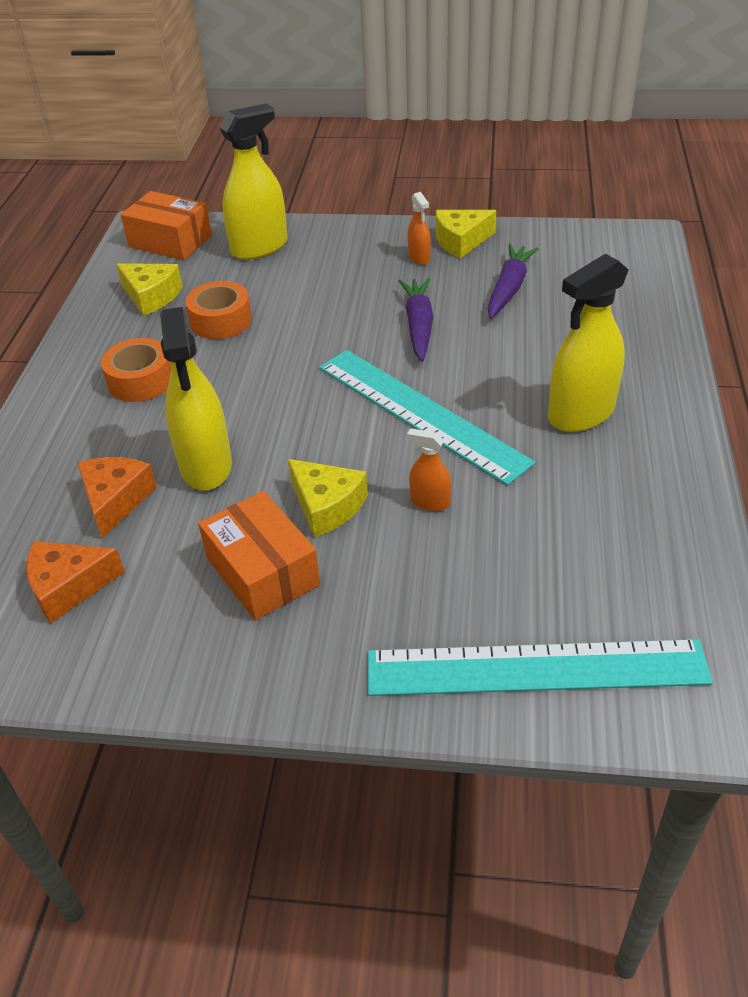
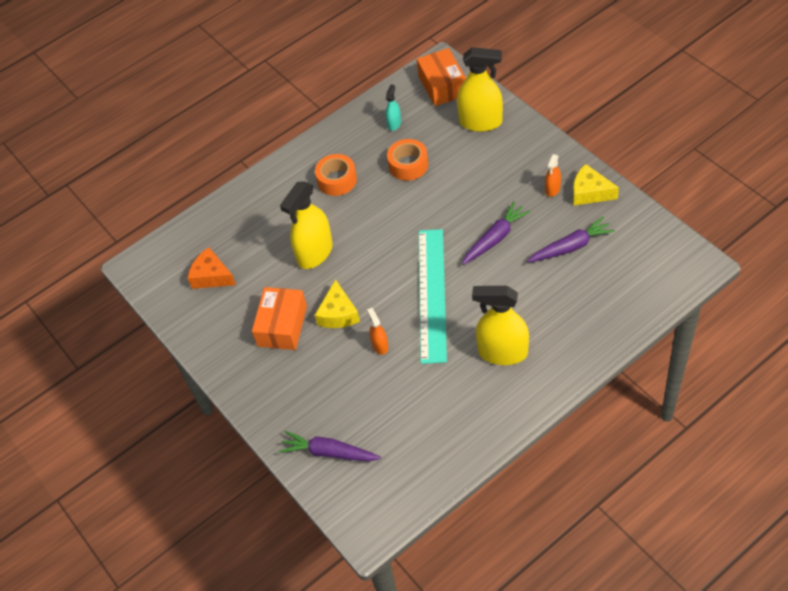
camera: 50 degrees right, 10 degrees up
(116, 500) = (265, 245): orange cheese -> none
(151, 296) = (394, 124): yellow cheese -> turquoise spray bottle
(536, 668) = (329, 452): turquoise ruler -> purple carrot

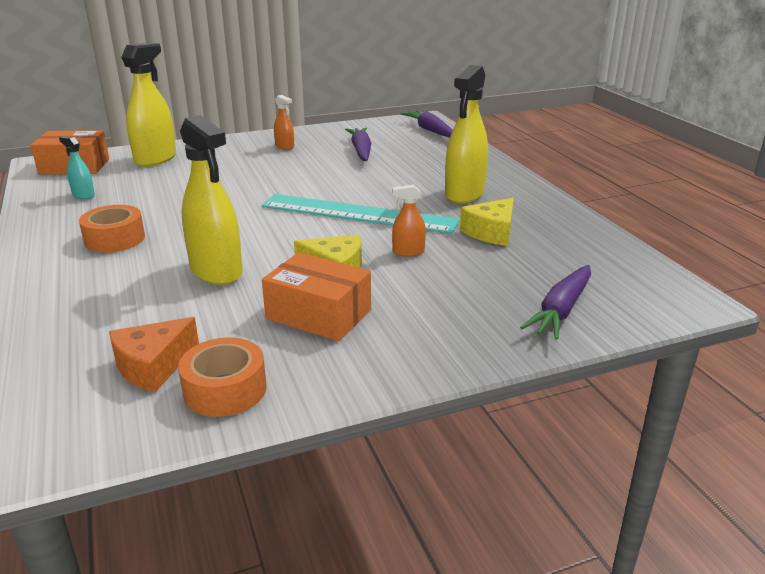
camera: 80 degrees left, 25 degrees down
(408, 165) = (157, 198): orange tape -> orange tape (225, 389)
(495, 238) = (315, 175): purple carrot -> purple carrot (430, 130)
(590, 192) = (307, 136): yellow cheese -> yellow cheese (491, 232)

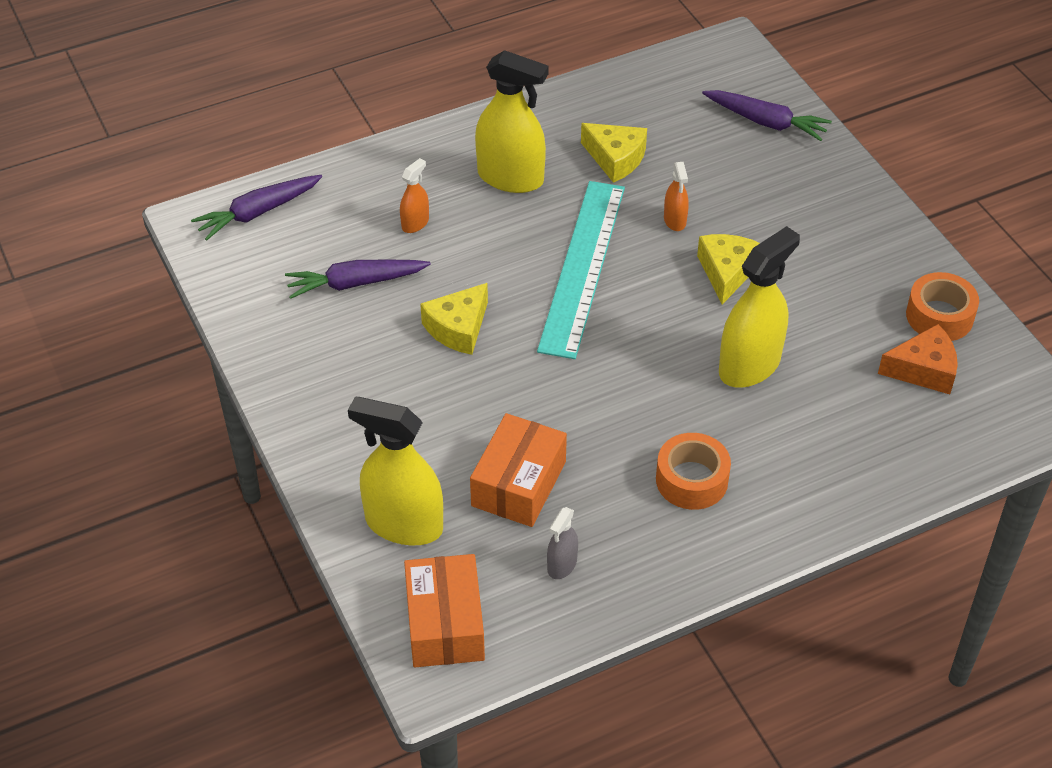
camera: 95 degrees left, 20 degrees up
(83, 195) = (562, 565): turquoise spray bottle -> grey spray bottle
(153, 366) = (923, 370): orange cheese -> orange cheese turned 45 degrees counterclockwise
(284, 147) = (339, 373): orange spray bottle -> orange spray bottle (415, 223)
(309, 175) = (458, 328): none -> yellow cheese
(318, 314) = (813, 274): orange box -> orange box (519, 484)

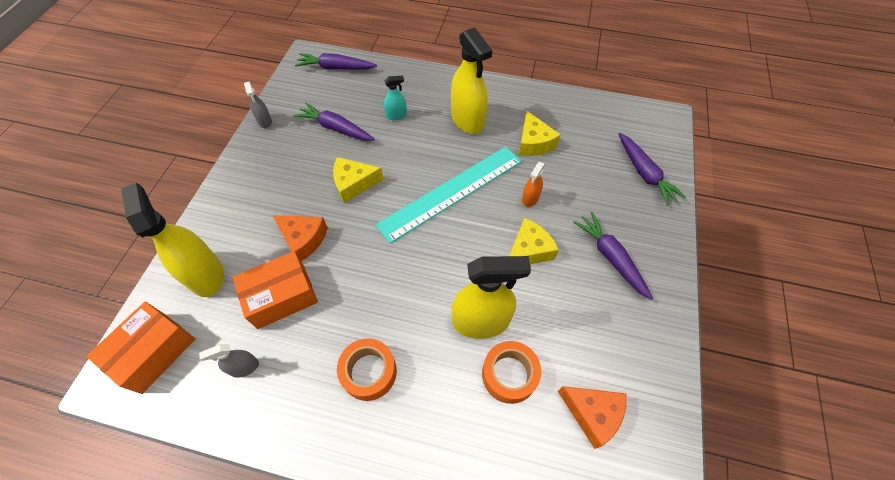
camera: 40 degrees right, 10 degrees up
(247, 332) = (265, 121): none -> grey spray bottle
(415, 223) = (396, 115): orange spray bottle -> turquoise spray bottle
(472, 419) = (303, 239): none -> orange cheese
(812, 227) = (610, 257): none -> purple carrot
(939, 316) = (641, 381): orange tape -> orange tape (509, 375)

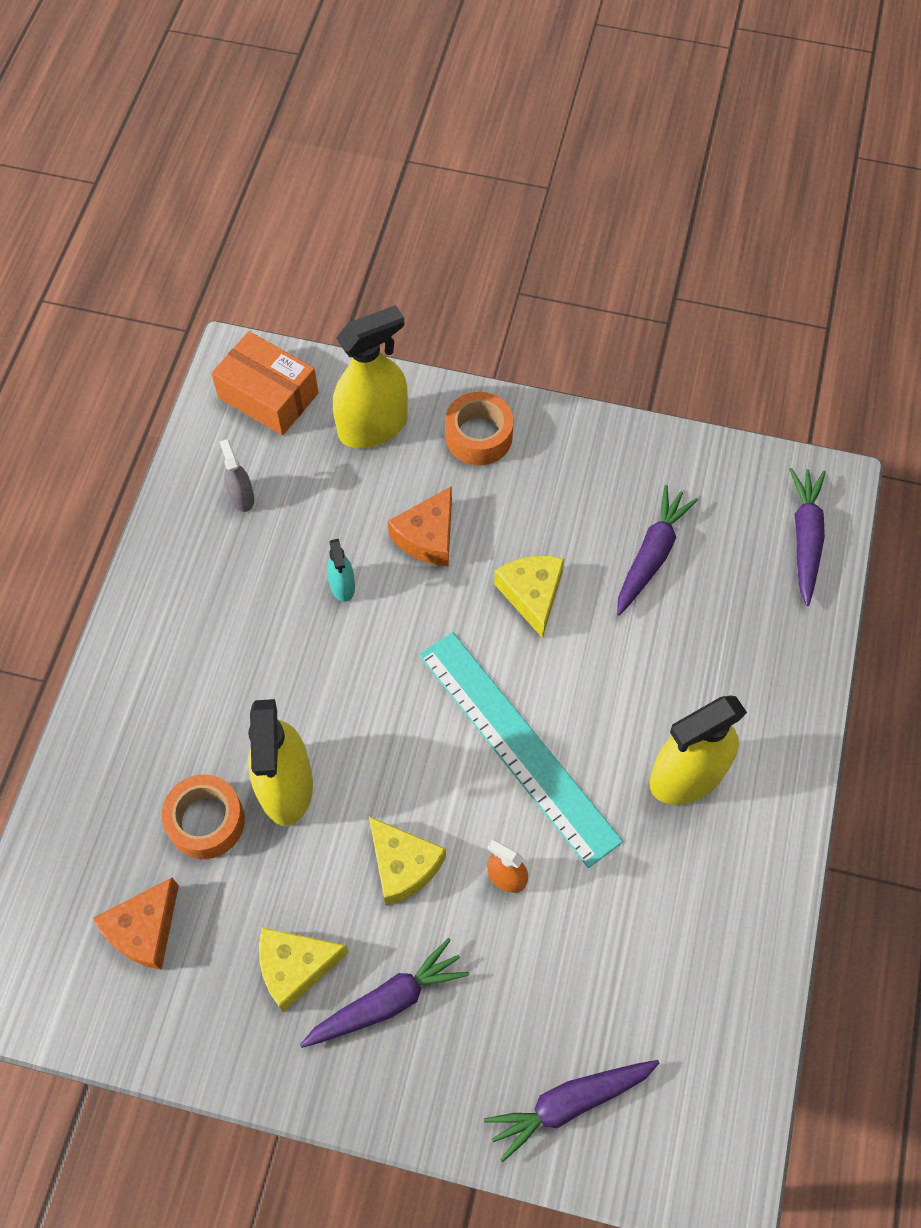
camera: 90 degrees right, 5 degrees up
(265, 121) = (660, 446): grey spray bottle -> none
(281, 296) = (337, 522): orange box -> none
(369, 372) = (224, 641): orange tape -> orange tape (478, 436)
(396, 115) = (689, 650): turquoise spray bottle -> turquoise spray bottle (342, 585)
(533, 143) = (636, 895): yellow cheese -> yellow cheese (295, 967)

